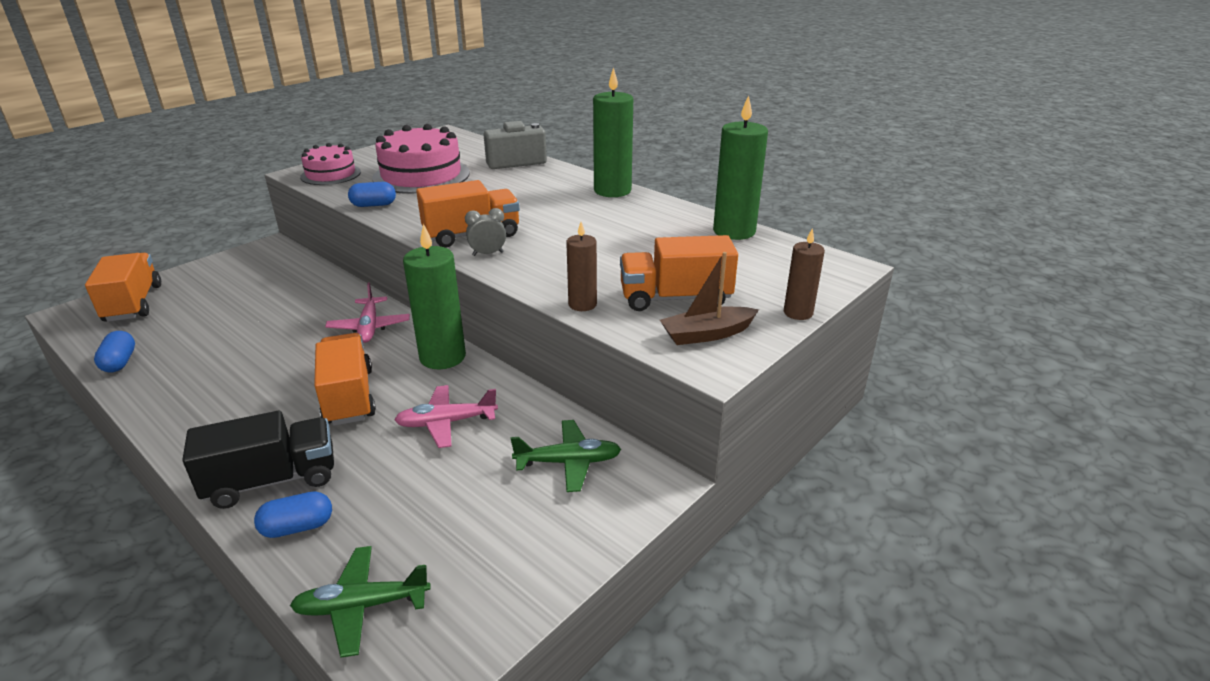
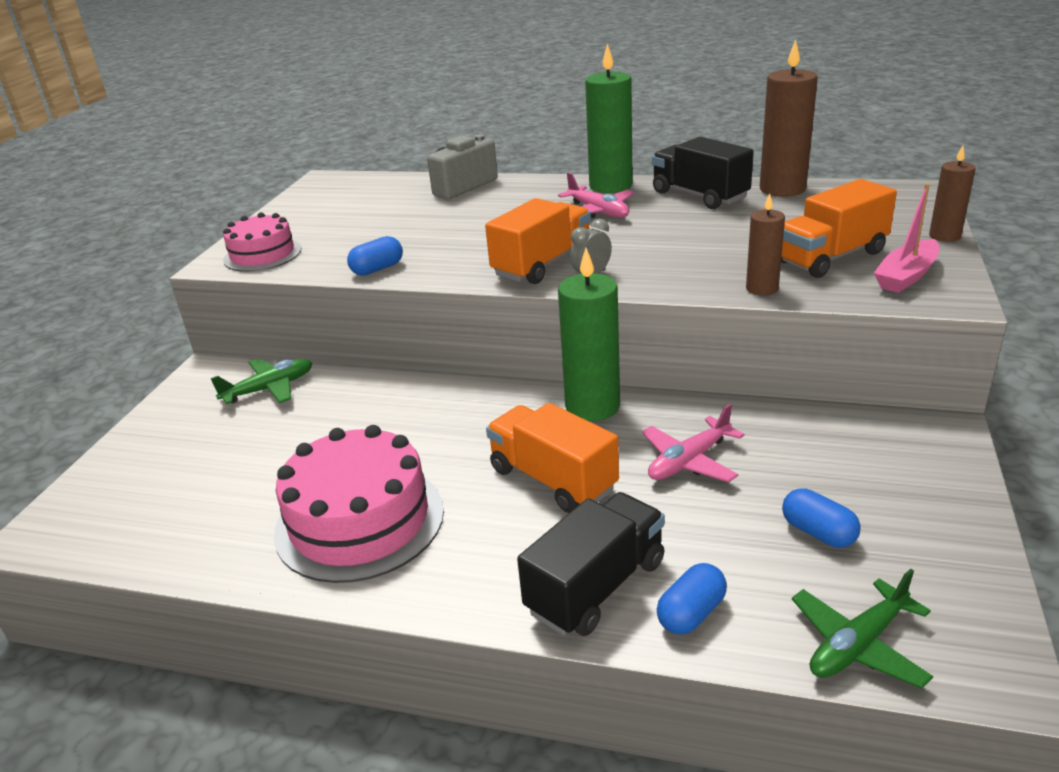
camera: 25 degrees left, 0 degrees up
(120, 362) = (208, 557): blue capsule -> blue capsule (818, 532)
(133, 303) = (117, 491): orange truck -> none
(369, 327) = (468, 408): pink plane -> pink plane (598, 211)
(421, 175) = (378, 226): pink cake -> pink cake (360, 521)
(568, 462) = (849, 446): green plane -> green plane (269, 389)
(662, 217) = (699, 195): none -> black truck
(707, 334) = (906, 276): brown boat -> pink boat
(734, 231) = (782, 189): green candle -> brown candle

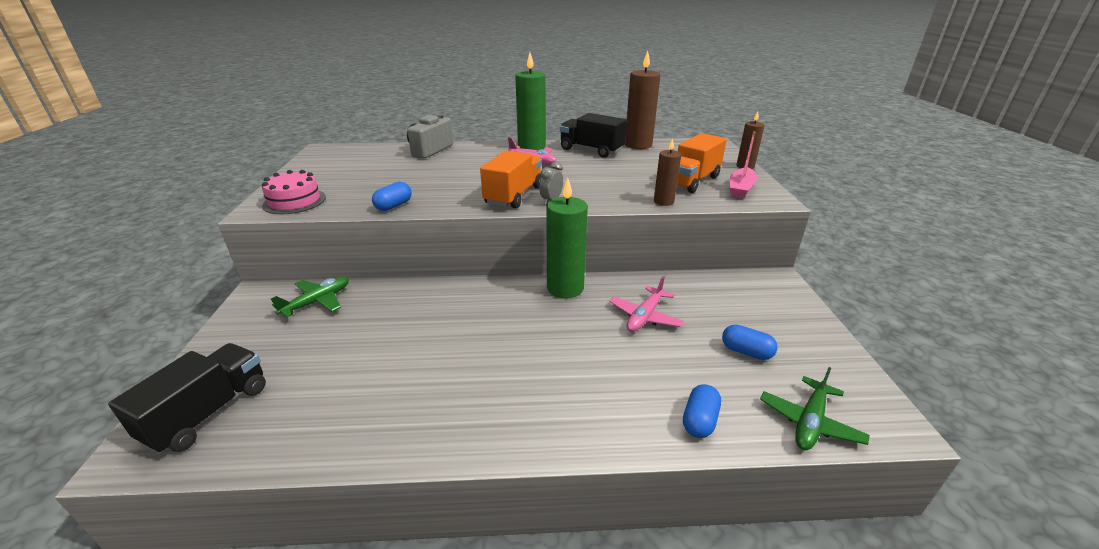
camera: 20 degrees left, 0 degrees up
(360, 521) = (431, 393): pink cake -> none
(553, 479) = (562, 341): orange truck -> none
(596, 586) = (628, 413): black truck -> black truck (208, 413)

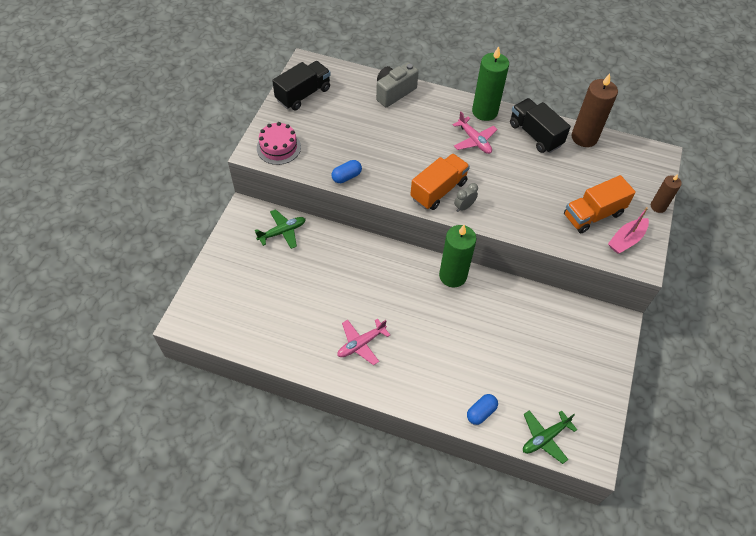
camera: 20 degrees right, 25 degrees up
(208, 413) = (218, 306): black truck -> black truck (303, 94)
(645, 316) = (495, 323): pink plane -> pink plane (361, 344)
(663, 201) = (550, 236): brown candle -> none
(746, 352) = (544, 377): blue capsule -> none

